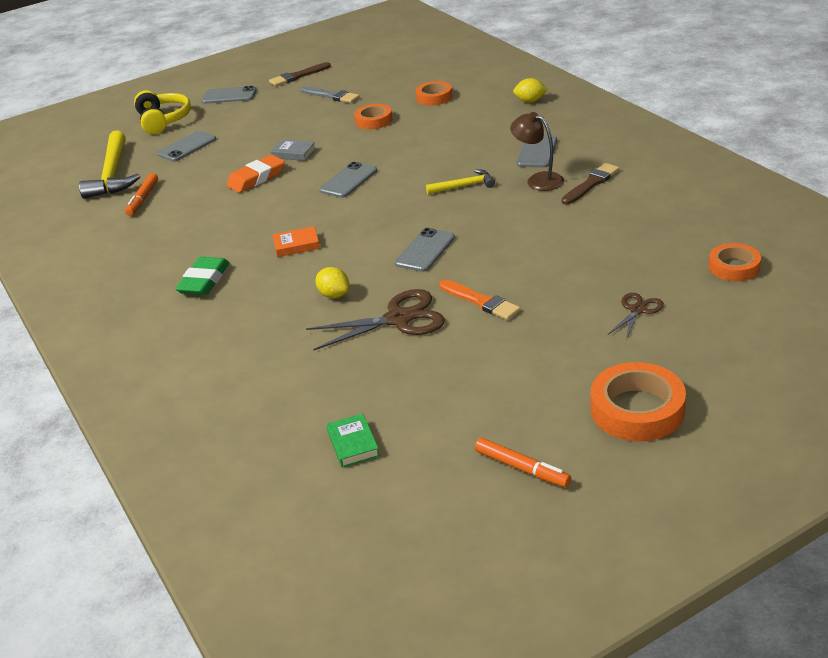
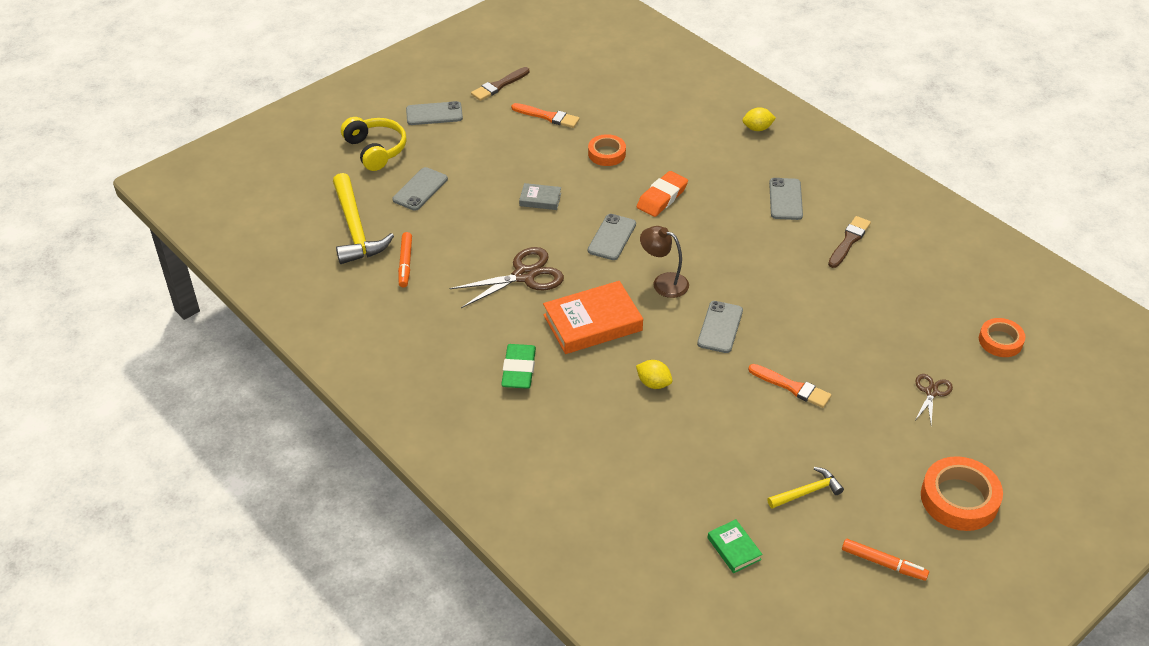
camera: 15 degrees left, 10 degrees up
(256, 178) = (515, 234): orange eraser -> orange eraser (662, 197)
(296, 245) = (592, 323): orange book -> orange book, size x2.01
(331, 96) = (548, 116): grey brush -> orange brush
(399, 319) = (724, 410): brown scissors -> brown scissors (524, 275)
(434, 97) = (657, 121): orange tape -> none
(464, 186) = (729, 244): yellow hammer -> yellow hammer (807, 492)
(538, 180) = (798, 236): brown lamp -> brown lamp (663, 282)

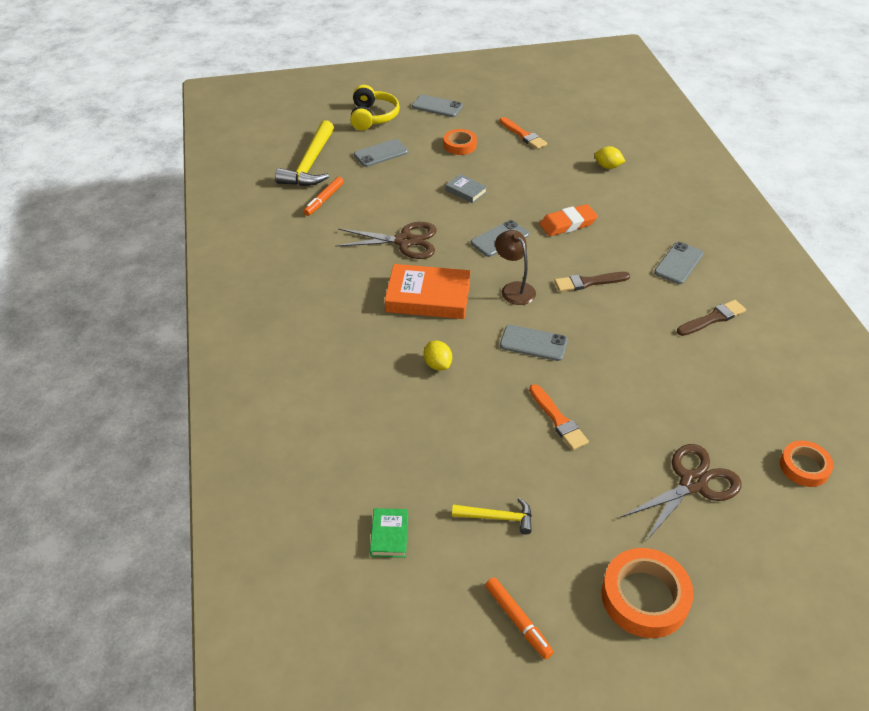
camera: 30 degrees right, 0 degrees up
(499, 85) = (503, 102): brown brush -> brown brush (588, 282)
(518, 370) = (338, 309): green eraser -> none
(606, 154) = (548, 176): orange tape -> orange tape (460, 145)
(720, 327) = (533, 343): grey phone -> grey phone turned 60 degrees clockwise
(757, 128) = (697, 200): yellow lemon -> yellow lemon (607, 167)
(931, 392) = (693, 483): brown scissors -> brown scissors, size x1.82

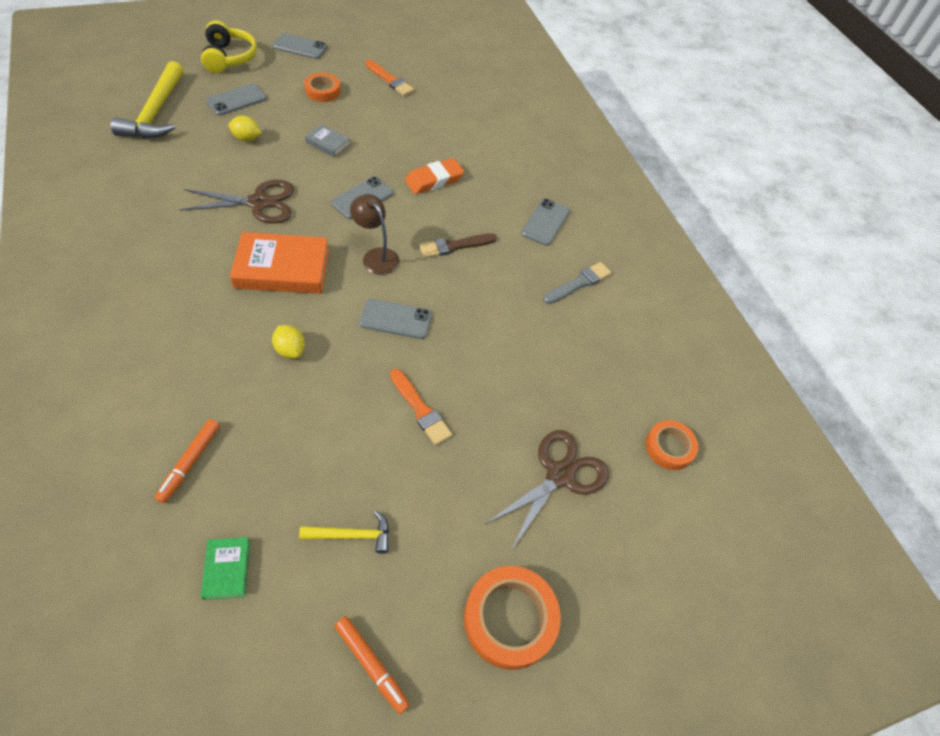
camera: 15 degrees left, 10 degrees up
(324, 200) = (170, 155): orange marker -> orange marker (190, 463)
(607, 167) = (475, 115): yellow lemon -> yellow lemon (247, 138)
(713, 318) = (579, 283): brown brush -> grey brush

